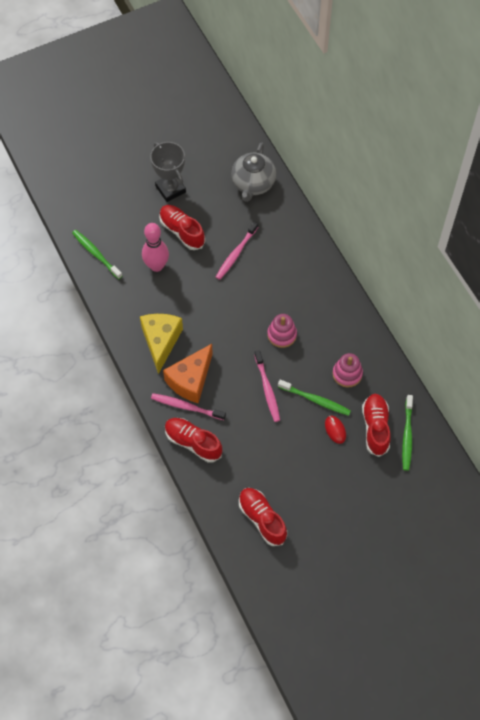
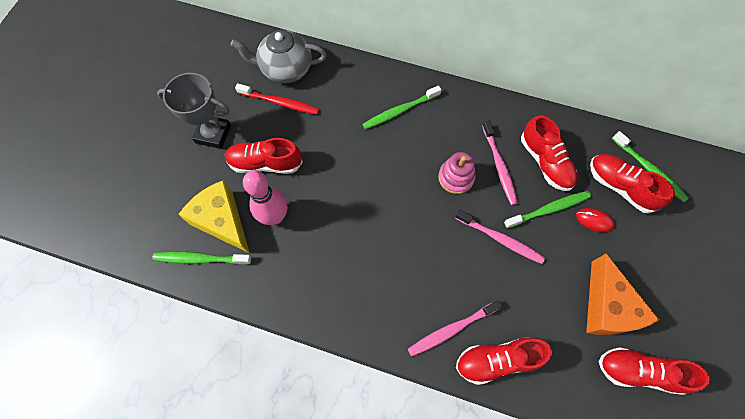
camera: 45 degrees left, 5 degrees up
(161, 341) = (357, 287): yellow cheese -> yellow cheese (222, 221)
(190, 380) = (426, 298): orange cheese -> orange cheese (606, 307)
(227, 202) = (280, 102): none -> red toothbrush
(236, 253) = (336, 141): pink toothbrush -> pink toothbrush (499, 166)
(253, 184) = (285, 69): grey teapot -> grey teapot turned 120 degrees clockwise
(293, 268) = (400, 111): none -> green toothbrush
(347, 374) = (545, 162): pink stacking toy -> red shoe

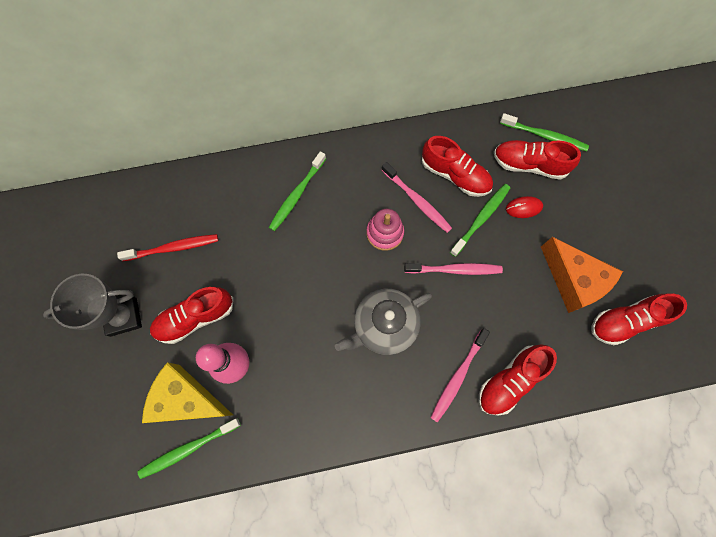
camera: 30 degrees left, 5 degrees up
(285, 69) = (158, 210): grey teapot -> grey teapot (384, 326)

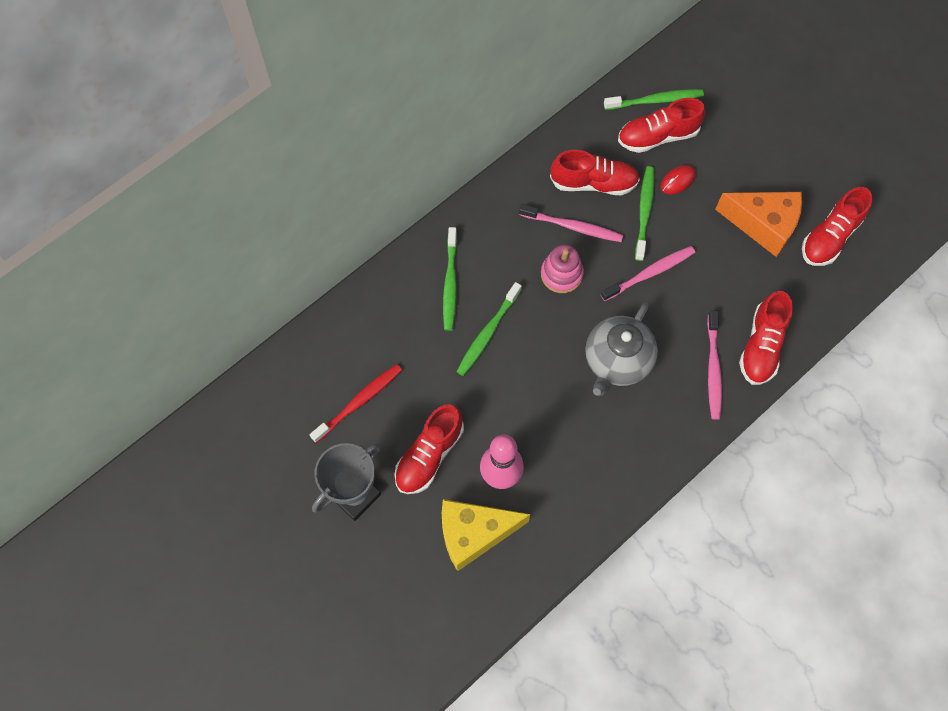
camera: 30 degrees left, 5 degrees down
(188, 448) = (505, 576): green toothbrush -> green toothbrush (487, 333)

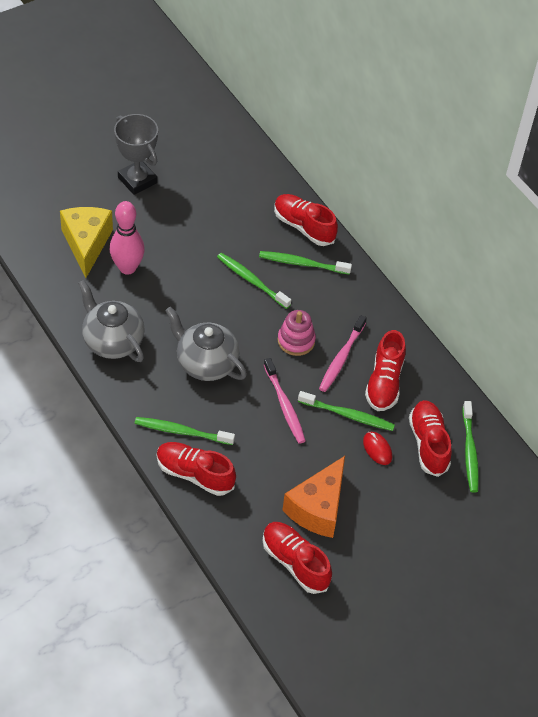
camera: 95 degrees right, 15 degrees down
(359, 402) = (211, 192): red toothbrush -> none
(429, 455) = (156, 227): red shoe -> red shoe (304, 227)
(613, 468) = (112, 341): none -> grey teapot
(713, 369) = (182, 431): pink toothbrush -> green toothbrush

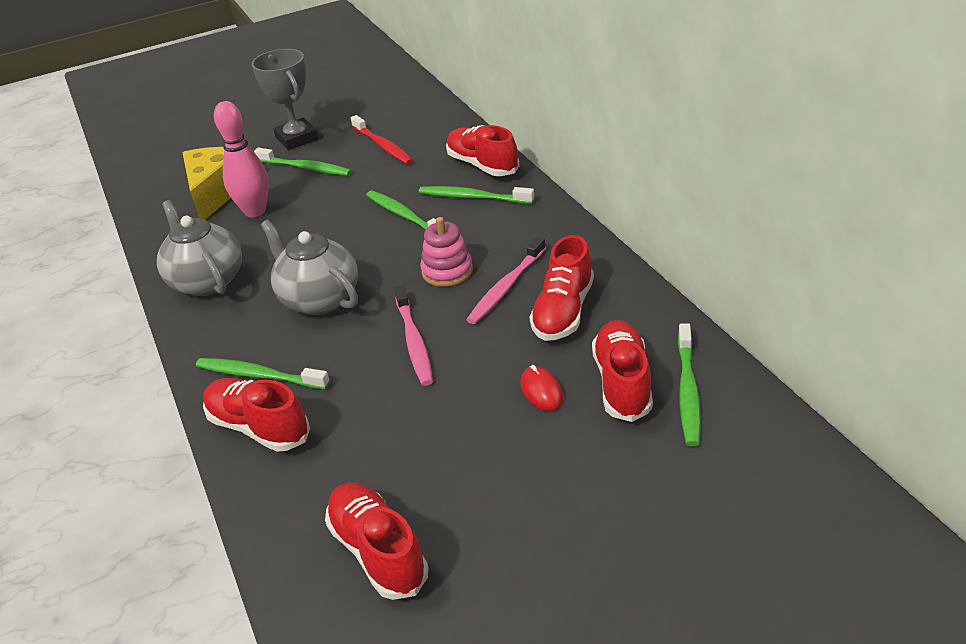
camera: 15 degrees right, 15 degrees down
(216, 196) = (383, 146): none -> red toothbrush
(317, 508) = (433, 470): orange cheese -> none
(348, 415) = (503, 350): green toothbrush -> green toothbrush (305, 168)

